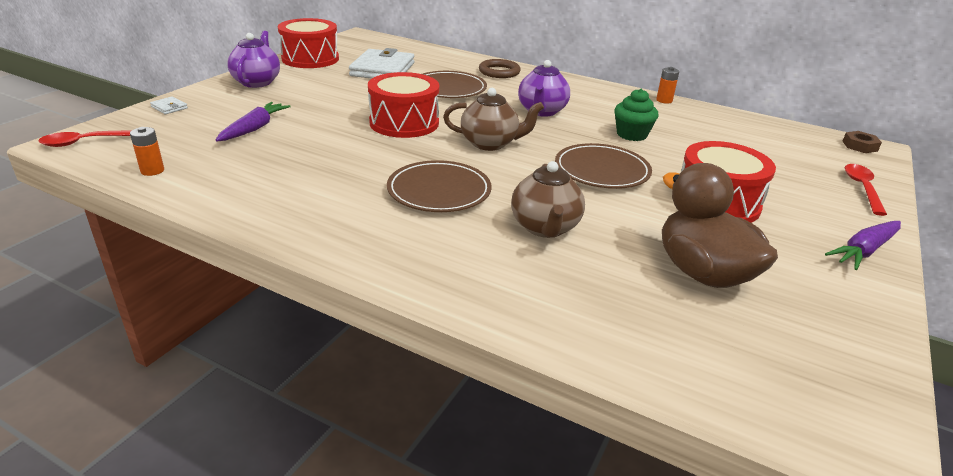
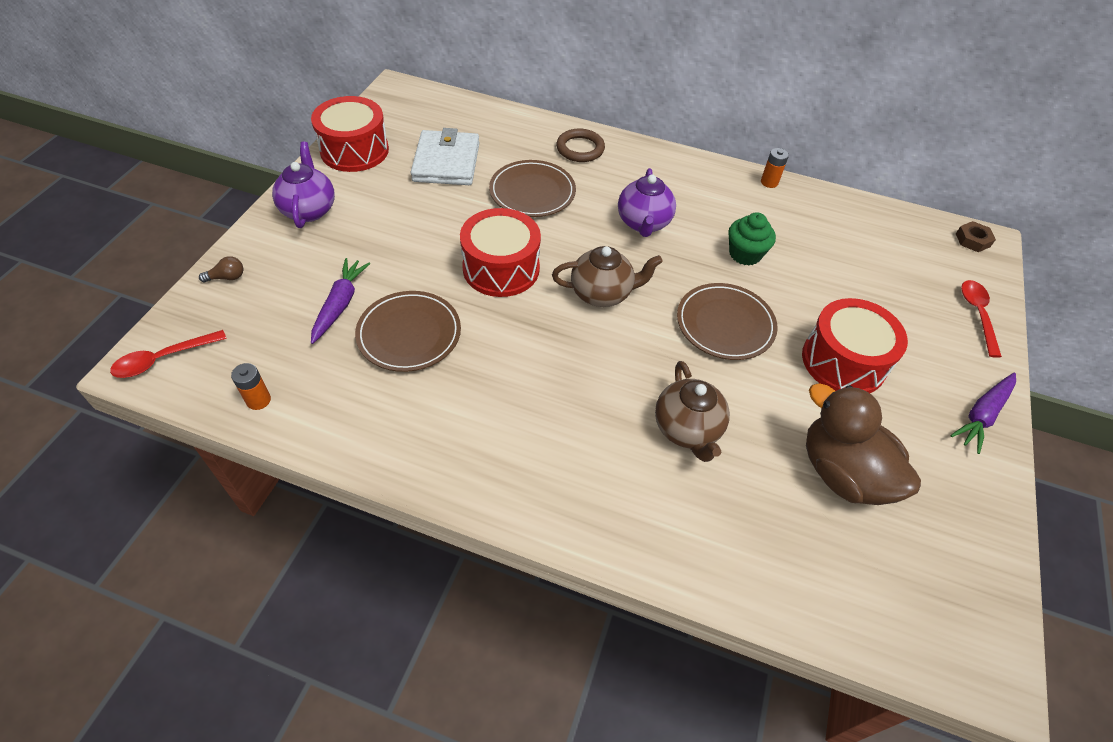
camera: 10 degrees left, 20 degrees up
(169, 107) = (227, 277): white wallet -> brown light bulb
(439, 191) = (570, 386): brown plate -> brown plate (409, 334)

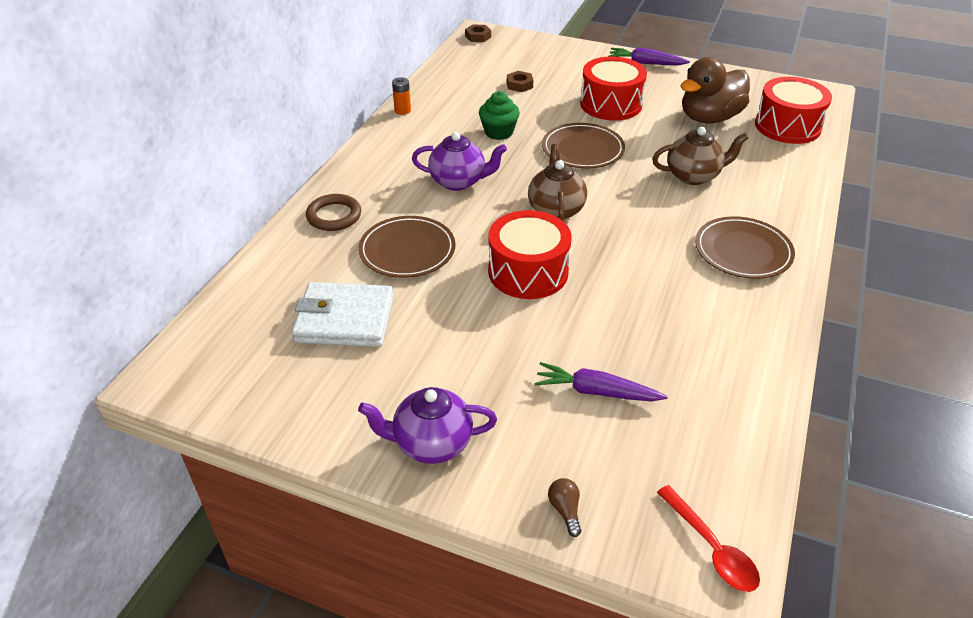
camera: 85 degrees left, 10 degrees down
(258, 400) = (743, 442): orange battery -> none
(354, 150) = (305, 411): red drum -> red drum (787, 126)
(409, 334) = (628, 333): brown plate -> brown plate (743, 251)
(860, 275) = (519, 85): none -> brown nut
(977, 315) = (555, 49): red spoon -> none
(982, 415) = (645, 63): purple carrot -> purple carrot turned 150 degrees clockwise

